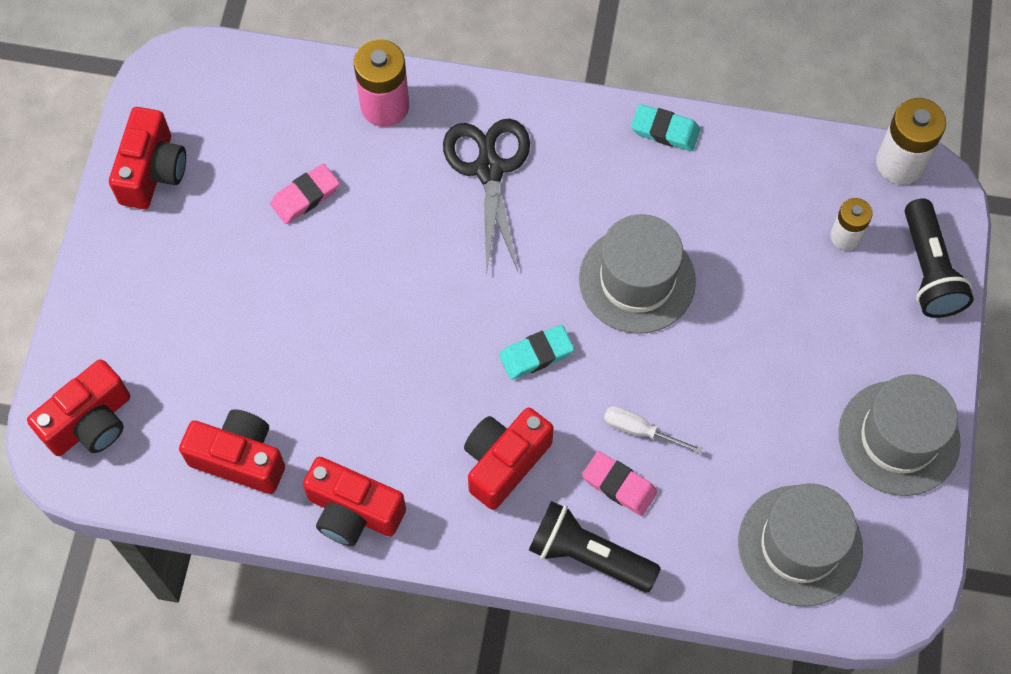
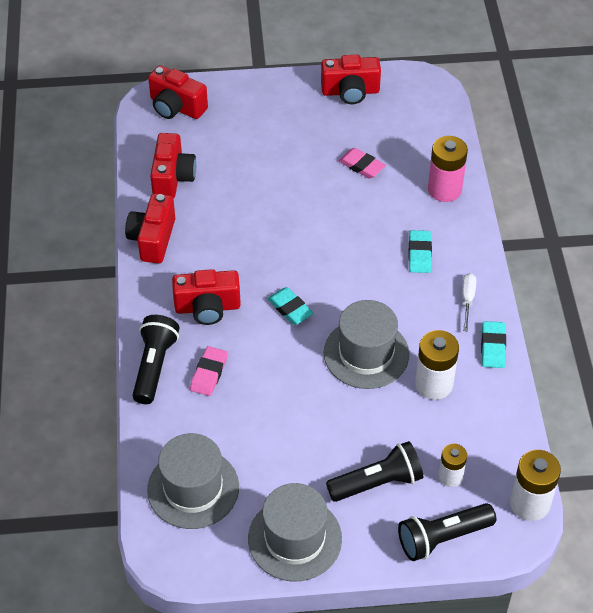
camera: 75 degrees right, 15 degrees down
(489, 169) = (419, 254): black scissors -> turquoise eraser
(504, 462) = (207, 308): red camera -> red camera turned 150 degrees clockwise
(640, 430) = (252, 377): white screwdriver -> white screwdriver (467, 300)
(705, 215) = (433, 384): none -> white battery
(837, 321) = (377, 483): none -> black flashlight

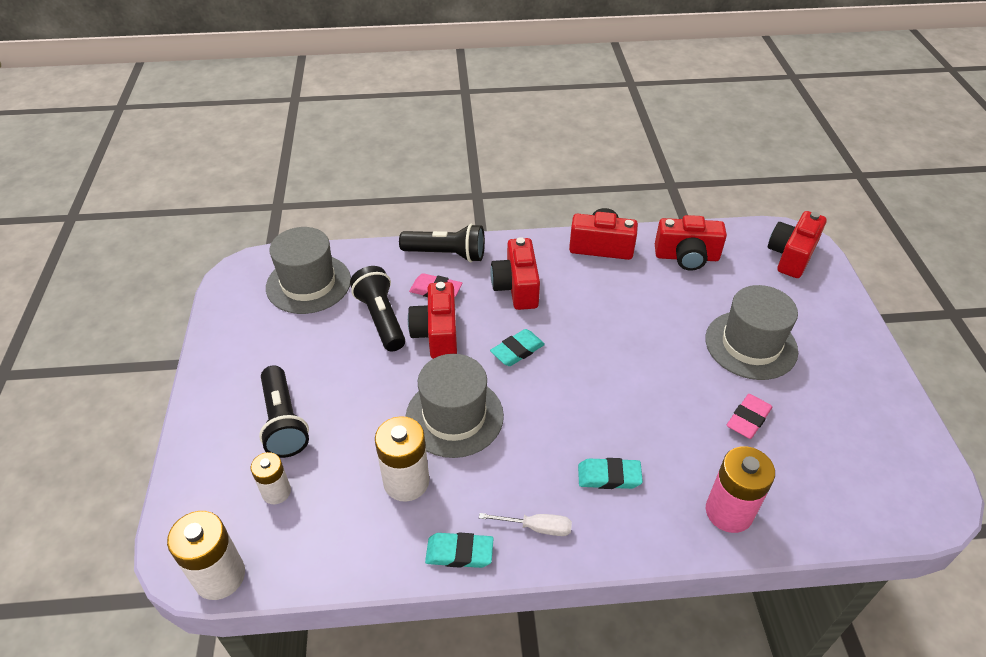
camera: 90 degrees right, 5 degrees down
(294, 538) = (236, 354): grey hat -> grey hat (751, 345)
(350, 91) = (879, 410): red camera -> red camera (437, 334)
(442, 537) = (200, 479): black flashlight -> black flashlight (381, 318)

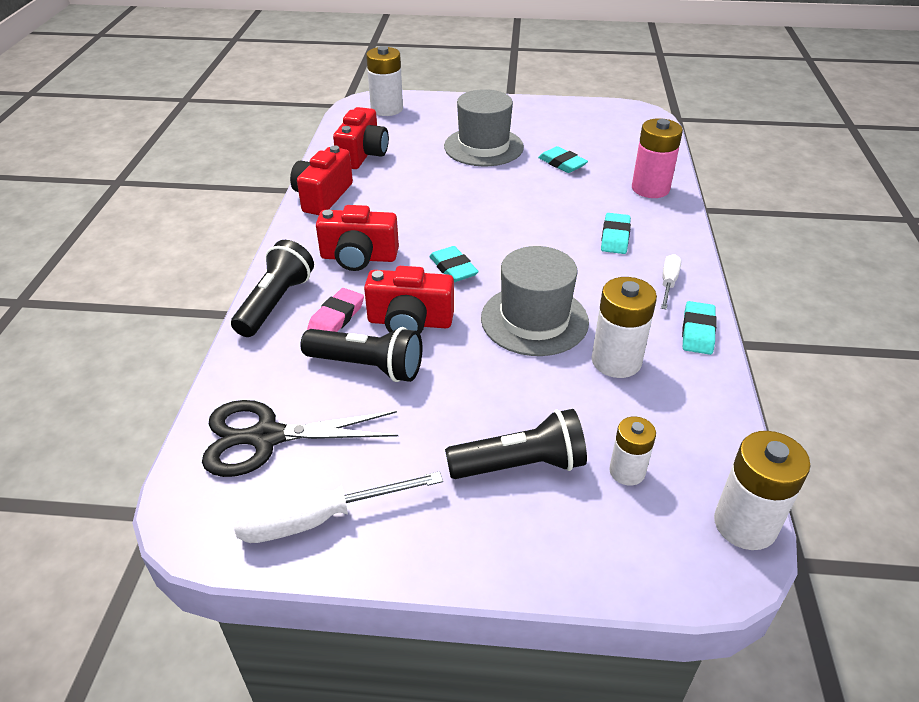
camera: 80 degrees left, 5 degrees down
(240, 322) = (316, 519): none -> white screwdriver
(308, 283) = (267, 437): grey hat -> black scissors
(381, 318) = (367, 366): black flashlight -> black flashlight turned 150 degrees counterclockwise
(748, 419) = (562, 163): pink eraser -> turquoise eraser
(791, 256) = (387, 109): red camera -> white battery

